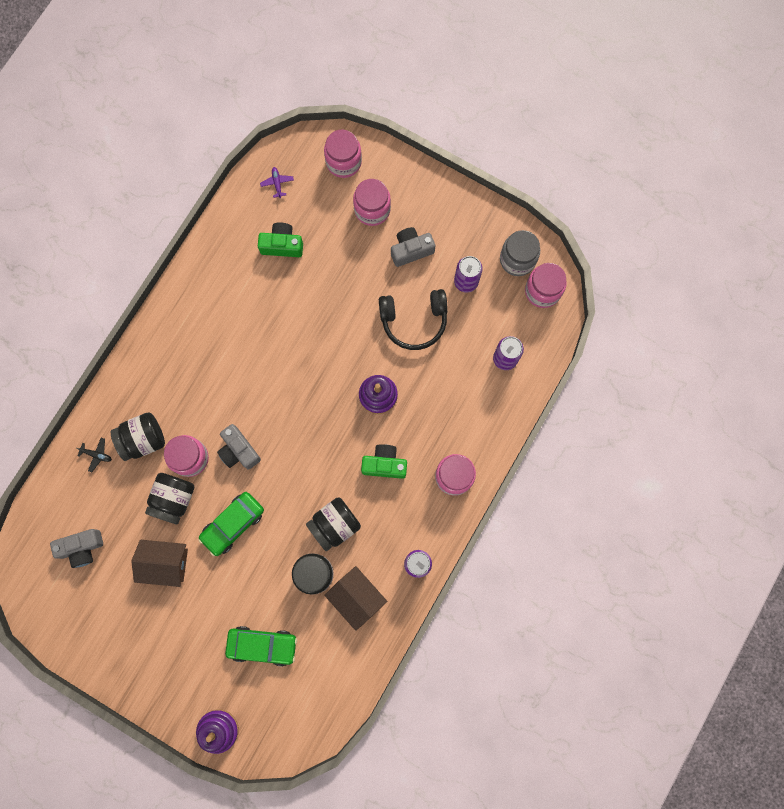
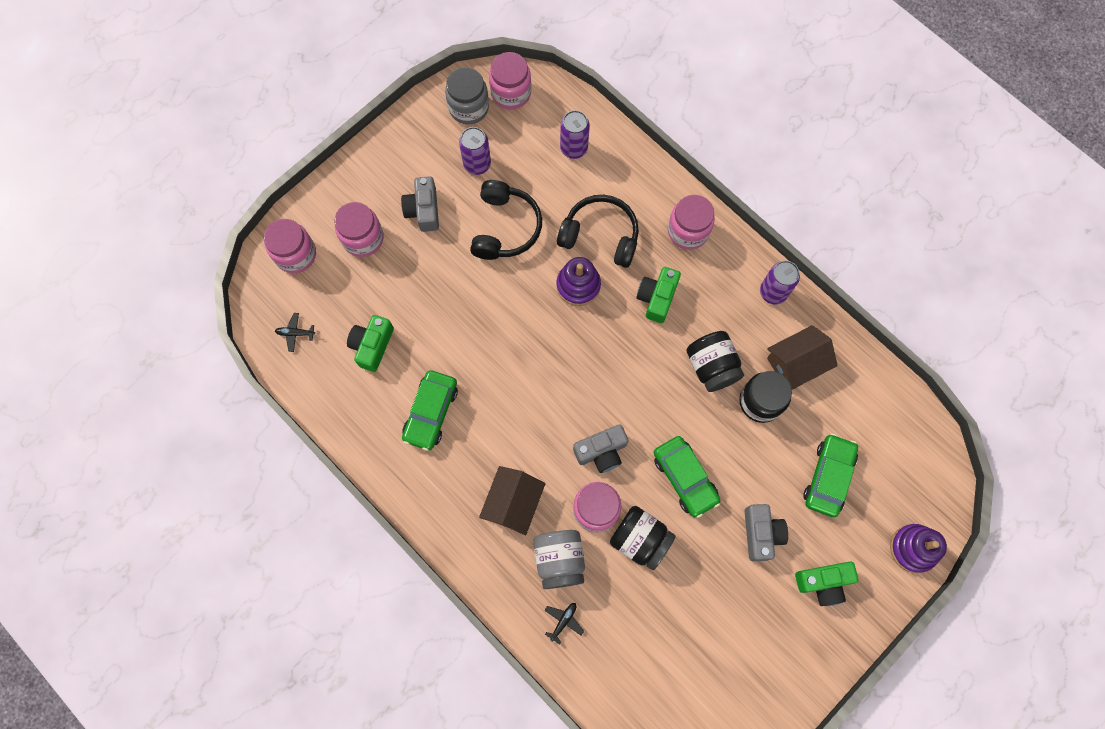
camera: 75 degrees left, 5 degrees down
(82, 548) = (672, 664): grey camera -> grey camera (761, 533)
(143, 439) = (559, 560): black jar -> grey jar
(165, 563) = (712, 567): brown house -> brown house (513, 503)
(172, 658) = (823, 583): none -> green camera
(238, 307) = (431, 412): none -> green car
(277, 183) = (295, 333): purple plane -> black plane
(429, 402) = (600, 235): none -> black headphones

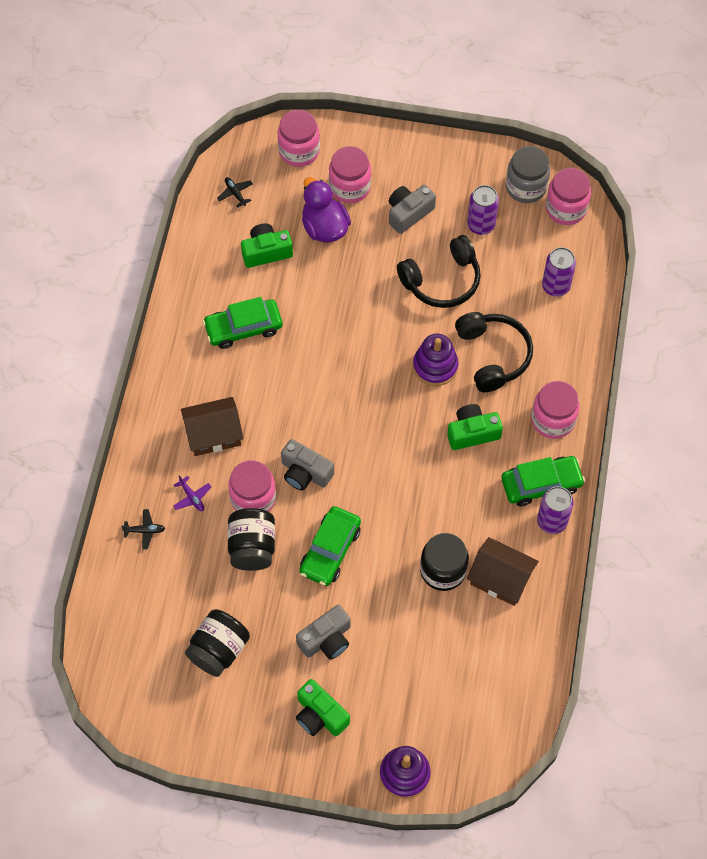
camera: 55 degrees right, 10 degrees down
(385, 284) = (324, 227): none -> purple duck
(559, 560) = (192, 497): grey jar -> purple plane
(711, 367) = (444, 513): black jar -> black jar (219, 650)
(828, 477) = (417, 665): green car -> green car (541, 484)

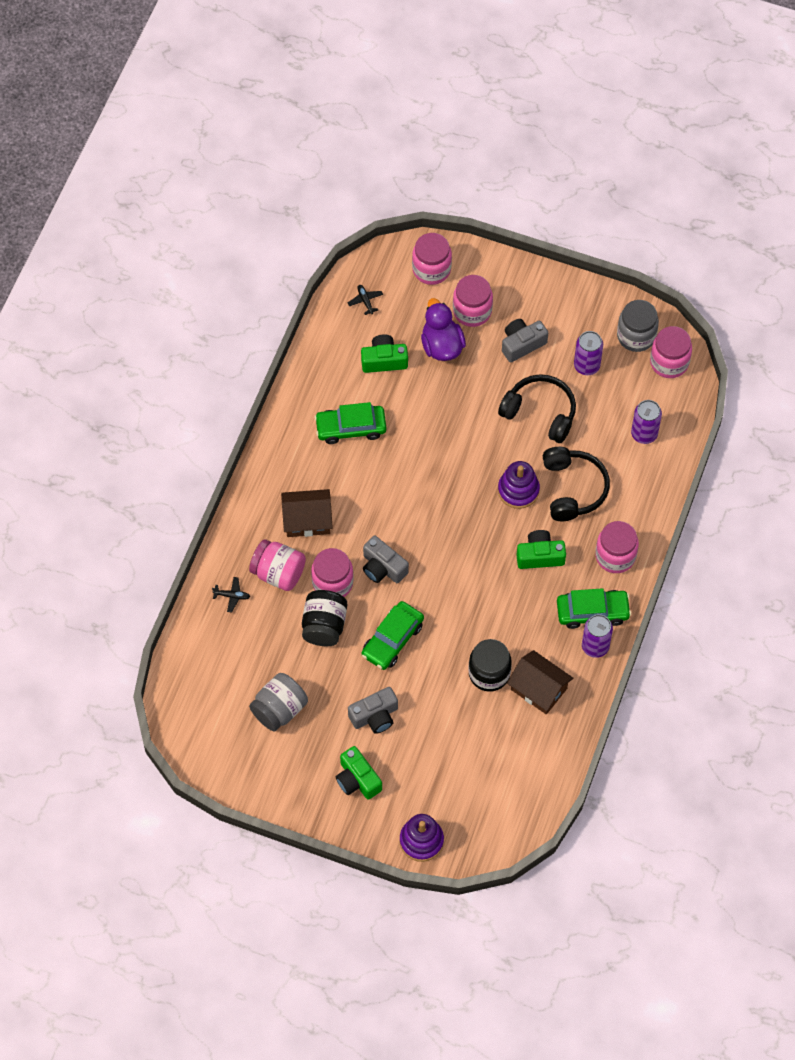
camera: 10 degrees right, 0 degrees up
(192, 497) = (278, 573): purple plane -> pink jar
(219, 650) = (279, 709): black jar -> grey jar
(442, 281) = (540, 412): black headphones -> black headphones turned 135 degrees counterclockwise

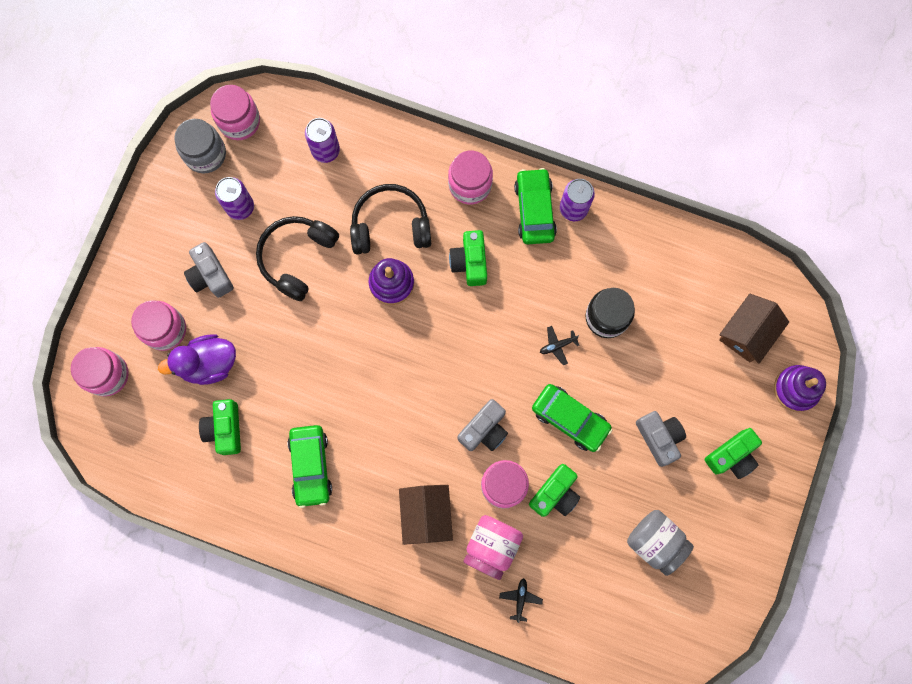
camera: 90 degrees left, 15 degrees up
(324, 626) = (555, 494): black jar -> green camera
(365, 301) = (145, 451): black plane -> black plane (557, 345)
(538, 689) = (623, 267): brown house -> brown house (747, 333)

